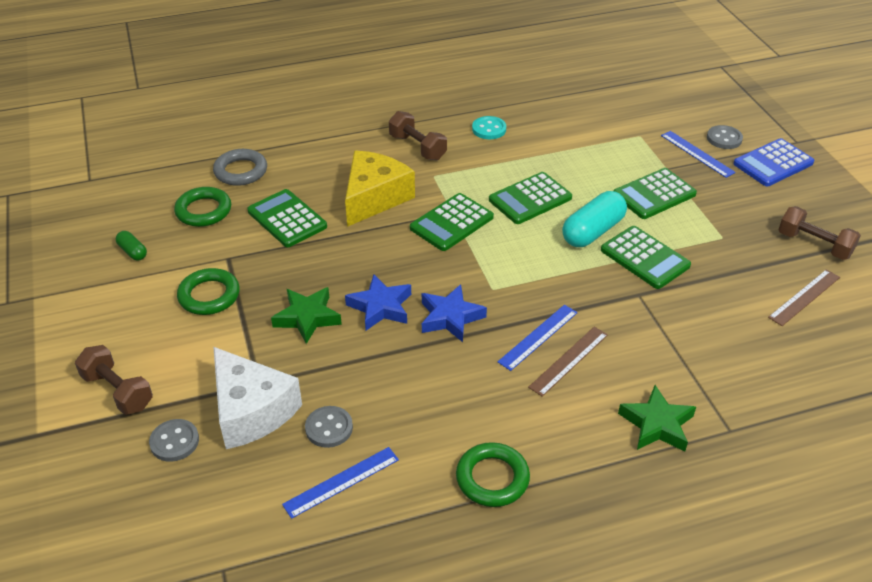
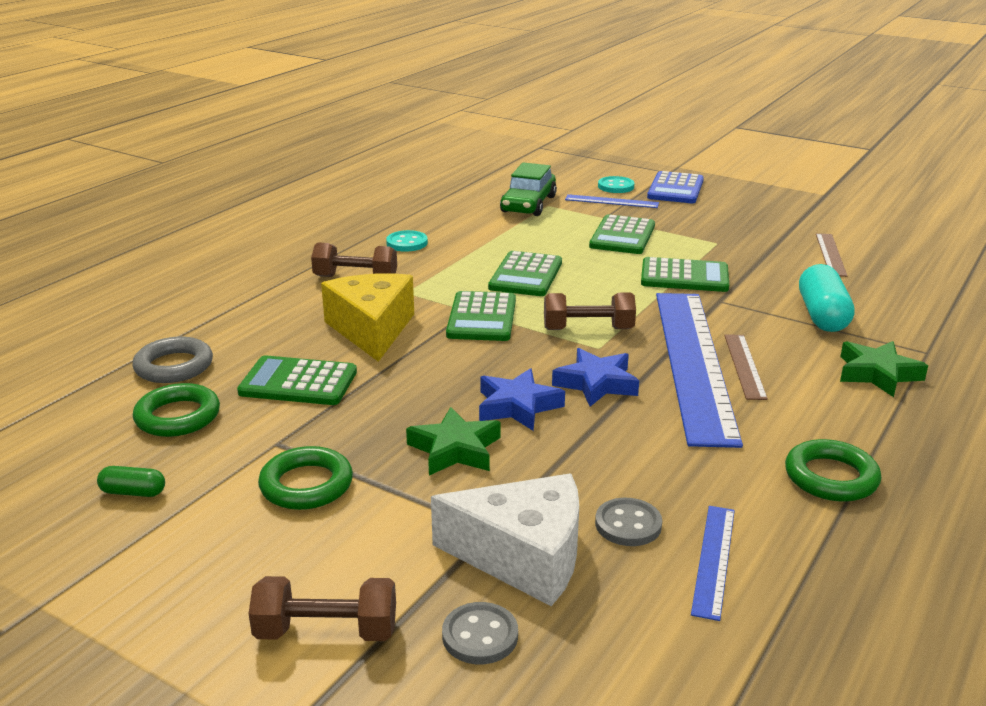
camera: 40 degrees left, 15 degrees down
(538, 337) = (693, 362): blue ruler -> blue ruler, size x2.36
(593, 231) = (615, 276): turquoise capsule -> turquoise capsule (822, 315)
(625, 128) = (528, 204): none -> green car
(724, 138) = (616, 186): grey button -> turquoise button
(814, 245) = (783, 223): brown dumbbell -> brown dumbbell (588, 329)

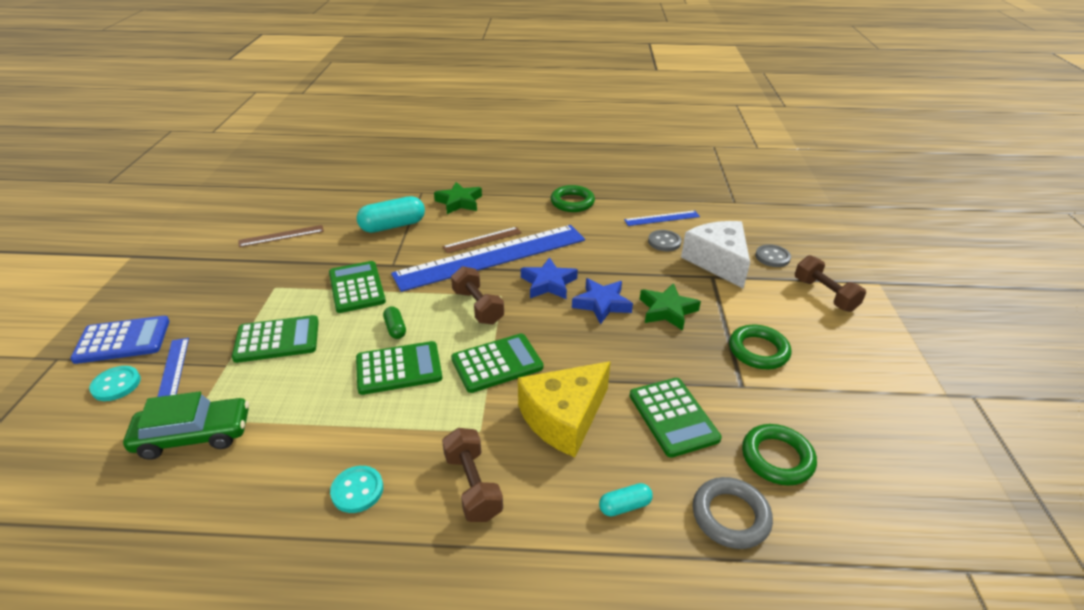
camera: 120 degrees left, 10 degrees up
(133, 492) = (853, 421): green capsule -> green capsule (395, 328)
(252, 327) = (624, 506): none -> turquoise capsule

